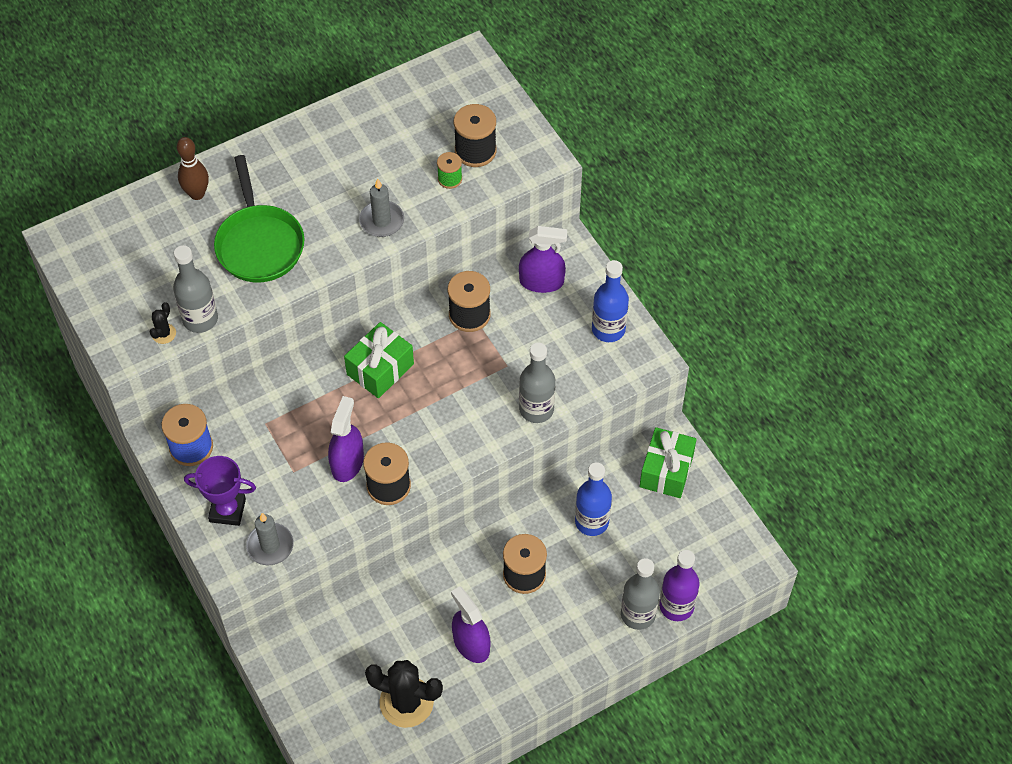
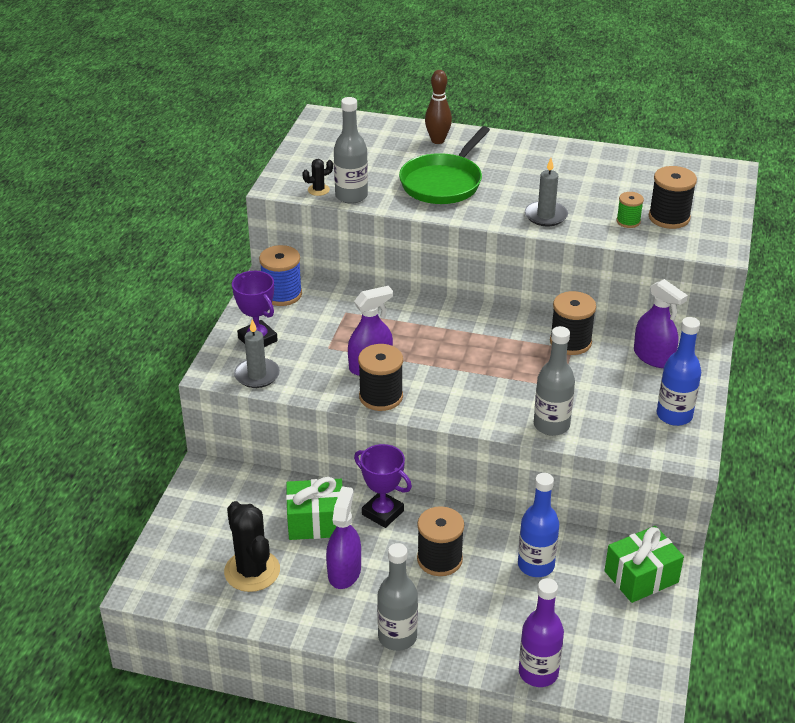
camera: 45 degrees right, 20 degrees down
(380, 369) = (463, 332): green gift -> green gift (316, 522)
(443, 570) = (383, 513): none -> purple trophy
(638, 614) = (498, 653): grey bottle -> grey bottle (397, 637)

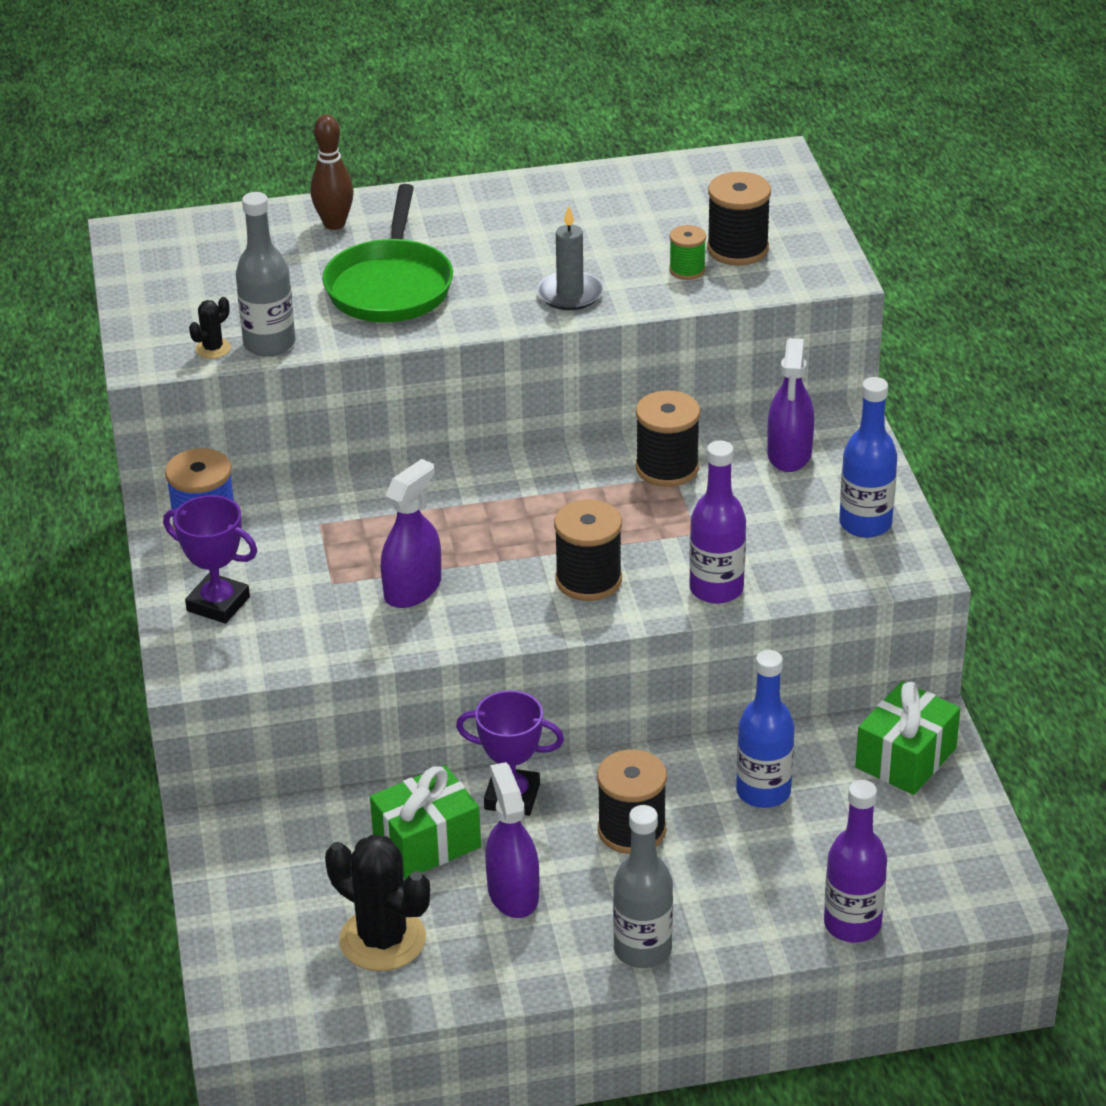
camera: 25 degrees left, 0 degrees up
(257, 375) = (256, 655): grey candle -> none
(381, 397) = (458, 627): black spool -> black spool (588, 580)
(551, 425) = (716, 589): grey bottle -> purple bottle
(653, 357) = (789, 453): purple spray bottle -> purple spray bottle turned 75 degrees clockwise

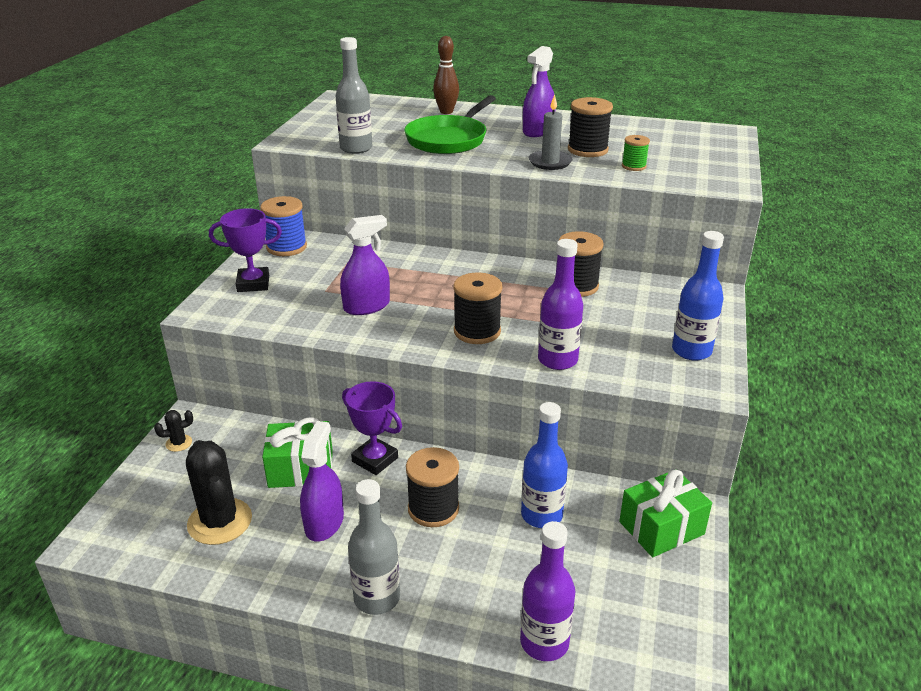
camera: 25 degrees right, 5 degrees down
(213, 349) = (324, 144): black cactus -> black cactus (179, 443)
(218, 604) = (253, 284): purple trophy -> purple trophy turned 60 degrees counterclockwise
(737, 249) = (675, 163): black spool -> black spool (587, 150)
(789, 453) = (663, 298): purple spray bottle -> purple spray bottle (538, 131)

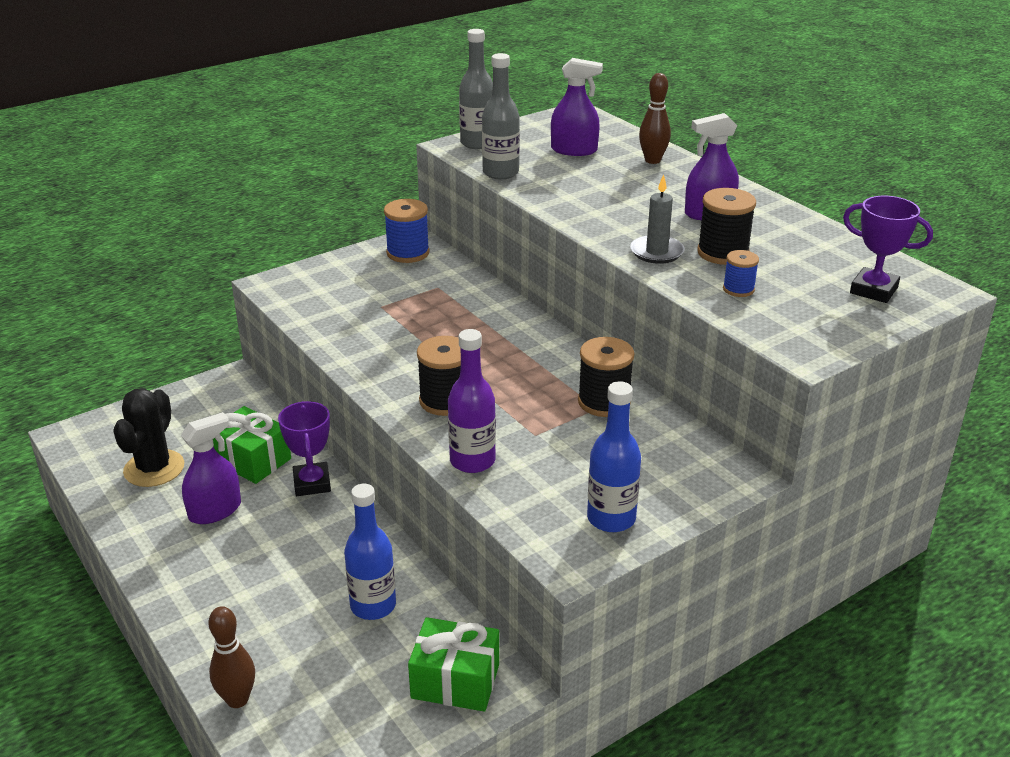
camera: 40 degrees right, 0 degrees up
(179, 443) = (201, 394): black cactus -> none
(253, 284) = (337, 276): purple trophy -> purple trophy (873, 290)
(366, 306) = (392, 335): purple spray bottle -> purple spray bottle (574, 150)
(377, 598) = (176, 588): grey bottle -> grey bottle (477, 143)
(433, 509) = (300, 548): black spool -> none
(449, 139) = (601, 192): green pan -> none
(544, 642) = (237, 699): purple bottle -> brown bowling pin
(633, 166) = (738, 289): green spool -> blue spool

